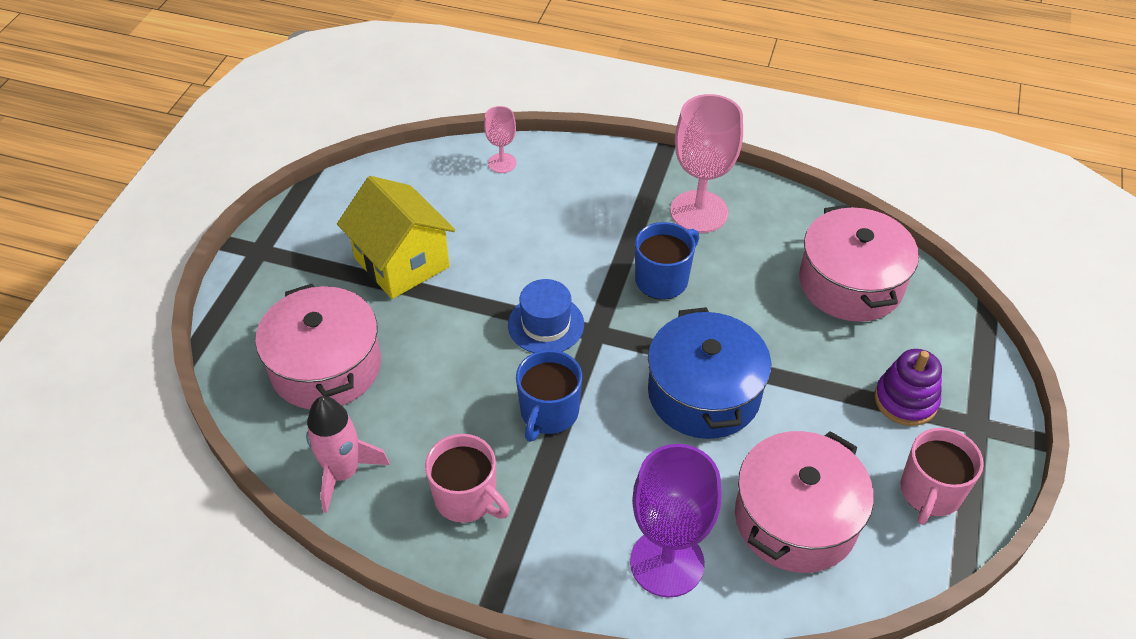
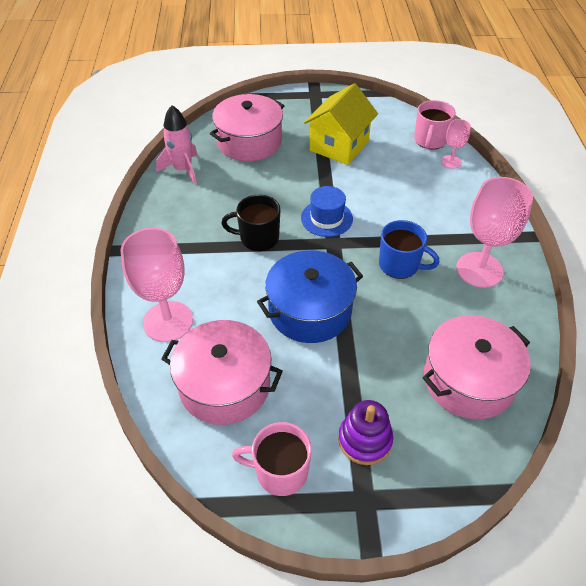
camera: 70 degrees right, 0 degrees up
(467, 498) = (184, 220): pink mug -> pink mug (430, 140)
(548, 413) = (258, 238): blue mug -> black mug
(667, 562) = (168, 321): purple goblet -> pink goblet

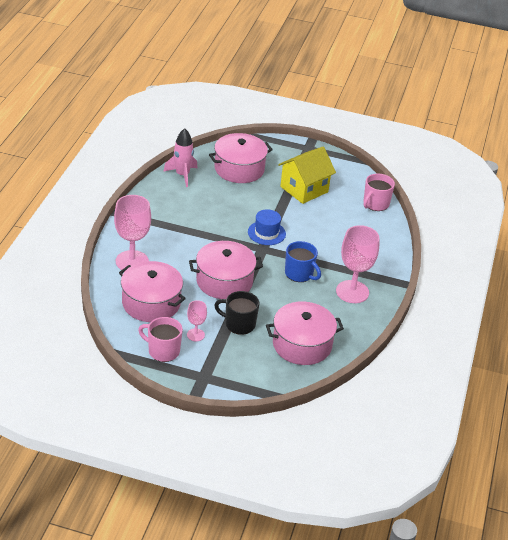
camera: 15 degrees right, 10 degrees down
(258, 238) = (213, 231): black mug -> black mug (239, 324)
(310, 310) = (224, 281): blue pot -> pink pot
(365, 440) = (220, 352): purple stacking toy -> none
(451, 162) = (381, 222): pink goblet -> pink goblet (195, 335)

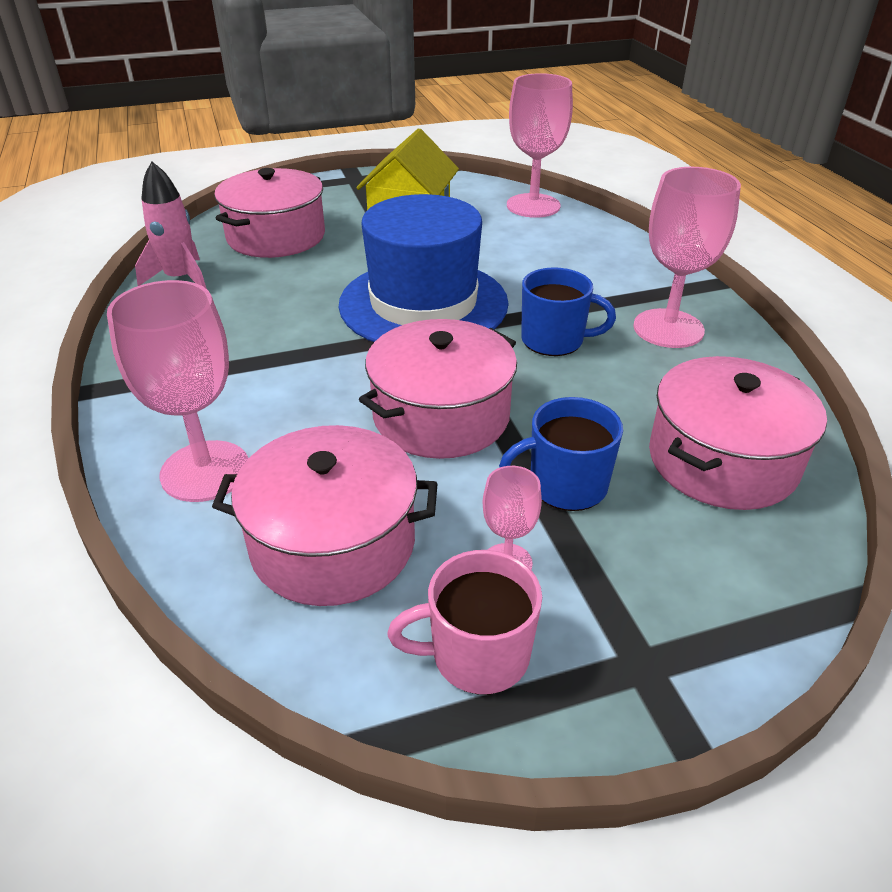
camera: 30 degrees left, 0 degrees up
(239, 324) = (565, 486): black mug -> blue mug
(266, 233) = (423, 304): blue hat -> blue hat, size x2.11
(375, 204) = (533, 206): pink mug -> pink goblet

